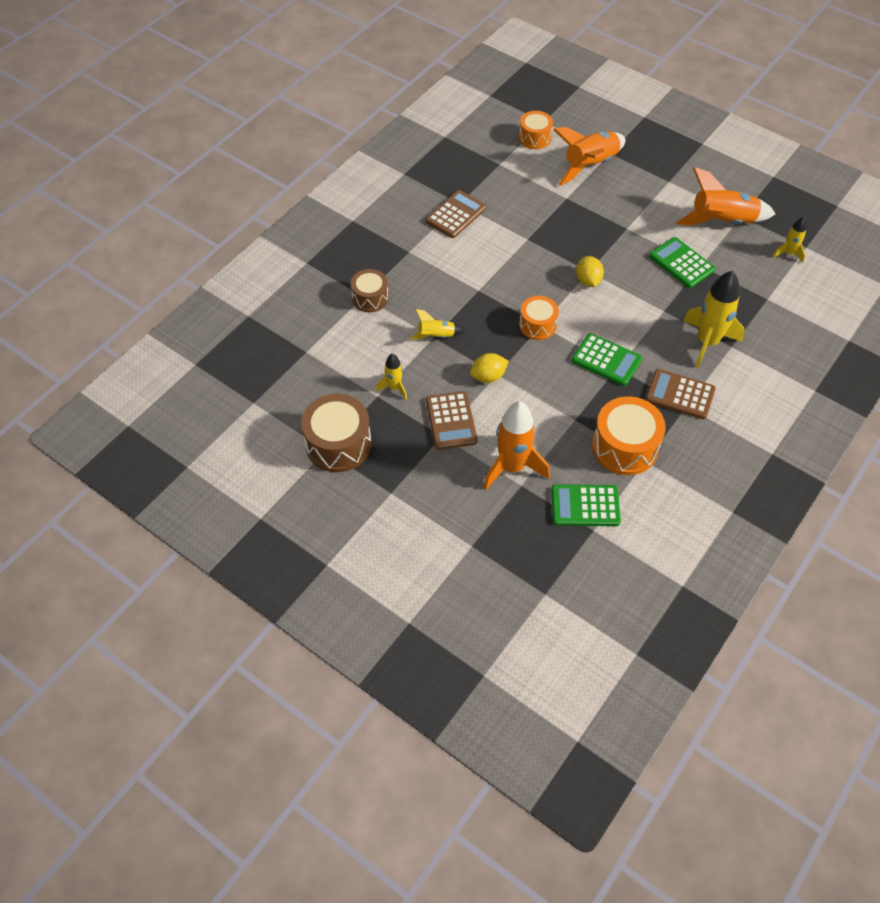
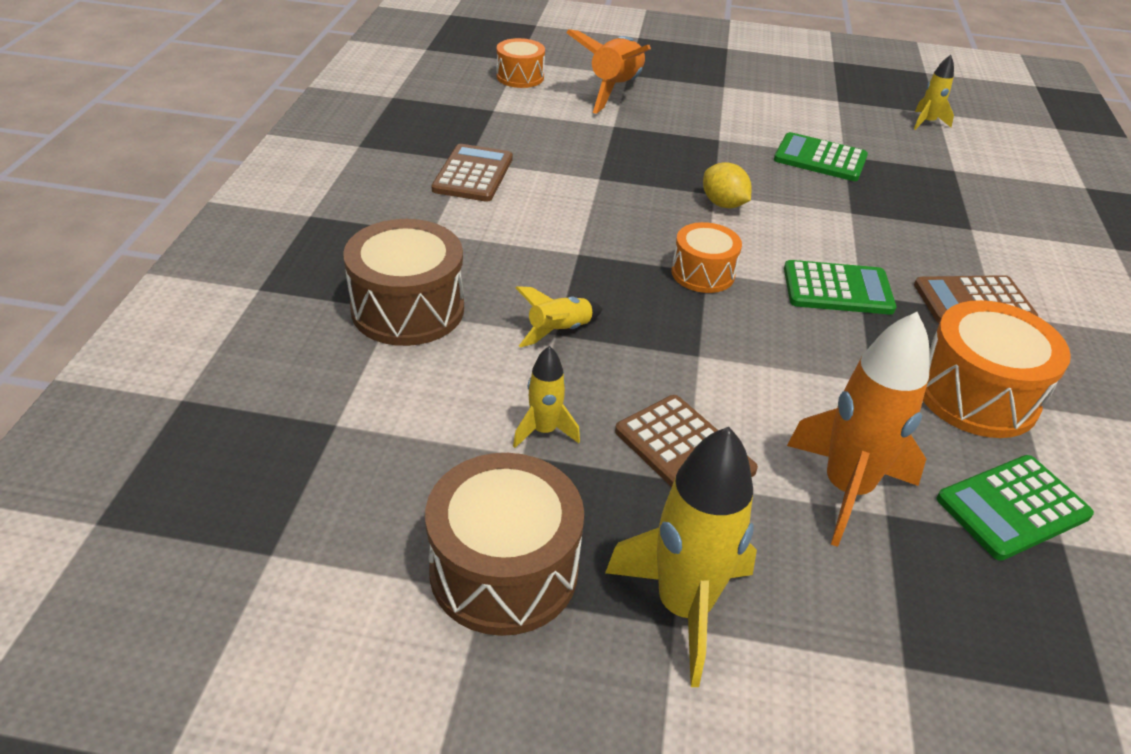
camera: 30 degrees left, 15 degrees down
(370, 298) = (408, 309): brown drum -> brown drum, size x1.63
(488, 376) = (689, 363): yellow lemon -> none
(707, 342) = (939, 232): yellow rocket -> yellow rocket (683, 607)
(722, 221) = (822, 109): orange rocket -> none

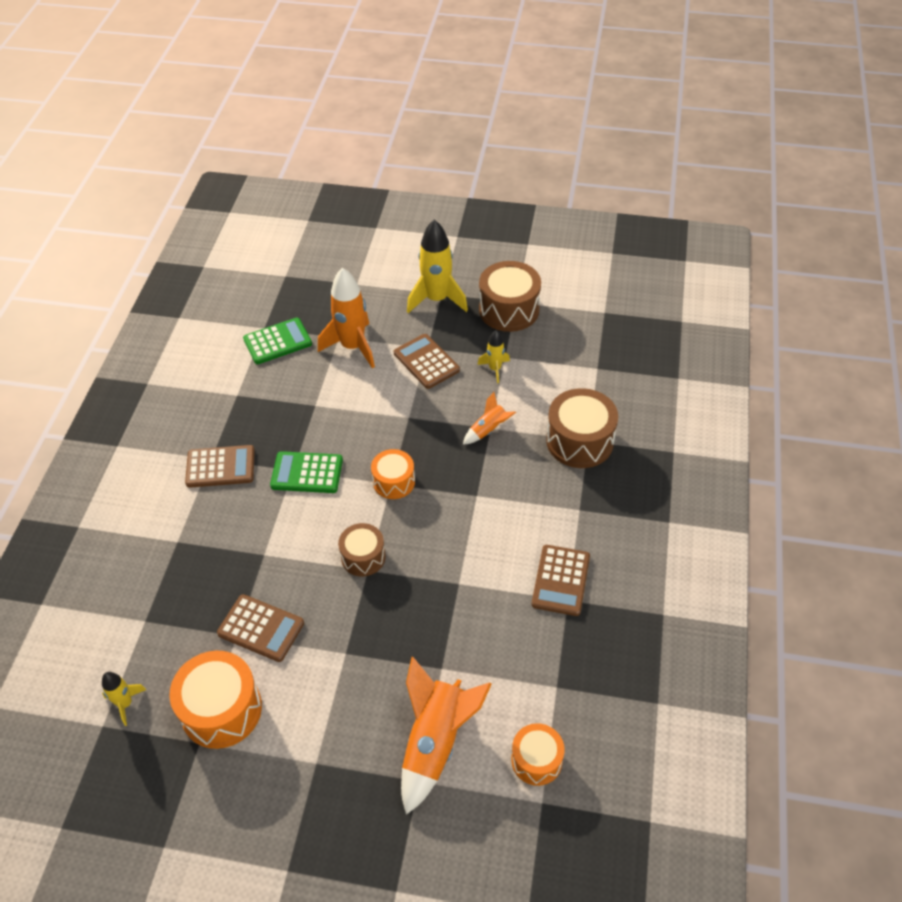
camera: 175 degrees left, 10 degrees up
(559, 331) = (488, 430): yellow rocket -> orange rocket
(723, 204) = (363, 557): yellow lemon -> brown drum
(820, 158) = (261, 628): green calculator -> brown calculator
(976, 395) = (259, 399): orange drum -> orange drum (221, 709)

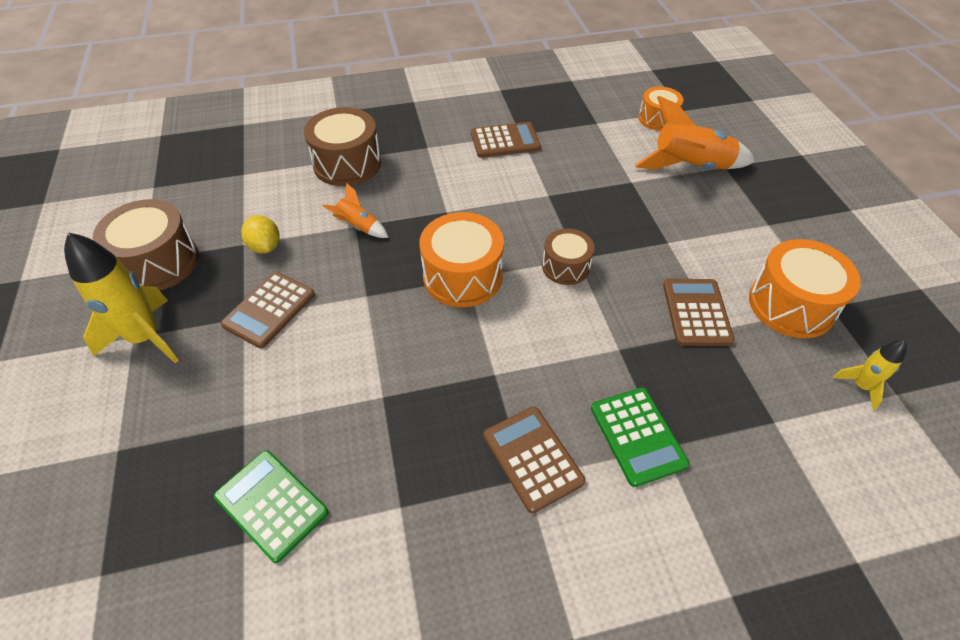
camera: 115 degrees left, 0 degrees up
(307, 473) = (492, 358): green calculator -> green calculator (637, 436)
(352, 347) = (260, 398): orange rocket -> none
(394, 482) = (462, 276): orange drum -> orange drum, size x1.63
(495, 369) = (265, 246): yellow rocket -> yellow lemon

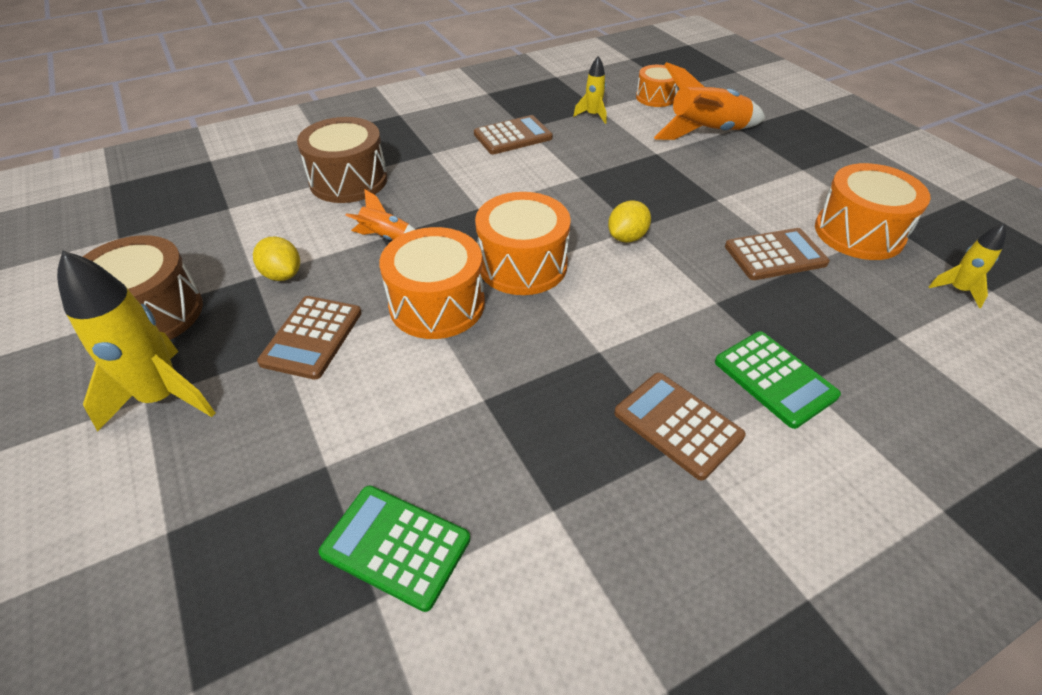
camera: 15 degrees left, 5 degrees down
(377, 300) = (437, 304): none -> orange drum
(566, 267) = (627, 237): brown drum -> yellow lemon
(588, 130) = (593, 115): none -> yellow rocket
(696, 312) = (775, 255): brown calculator -> brown calculator turned 90 degrees clockwise

